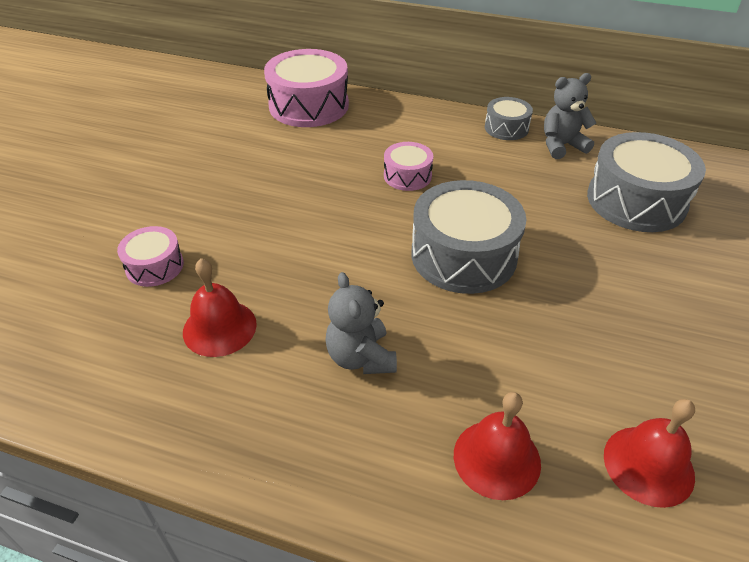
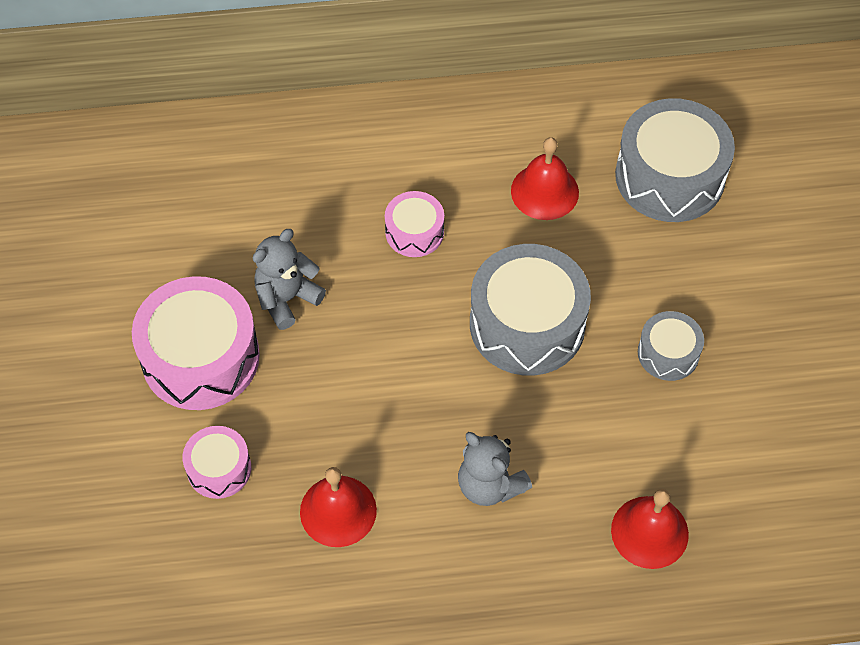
camera: 25 degrees left, 15 degrees up
(309, 105) = (230, 155): pink drum -> pink drum (200, 357)
(506, 128) = (489, 108): grey drum -> grey drum (668, 353)
(561, 146) = (563, 116): grey teddy bear -> grey teddy bear (287, 298)
(648, 465) = (767, 485): red bell -> red bell (544, 191)

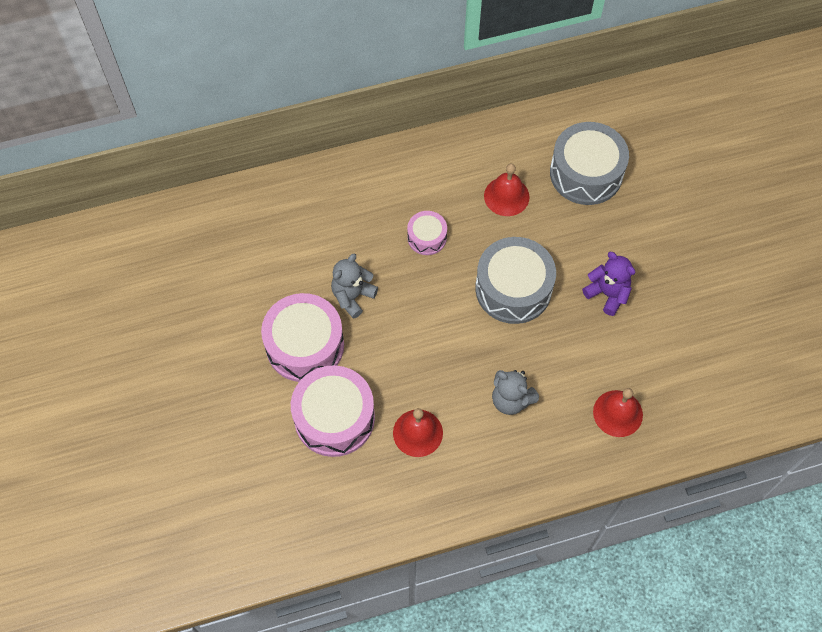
camera: 10 degrees left, 5 degrees up
(219, 468) = (334, 418): pink drum -> pink drum, size x1.90
(668, 353) = (607, 294): grey drum -> purple teddy bear

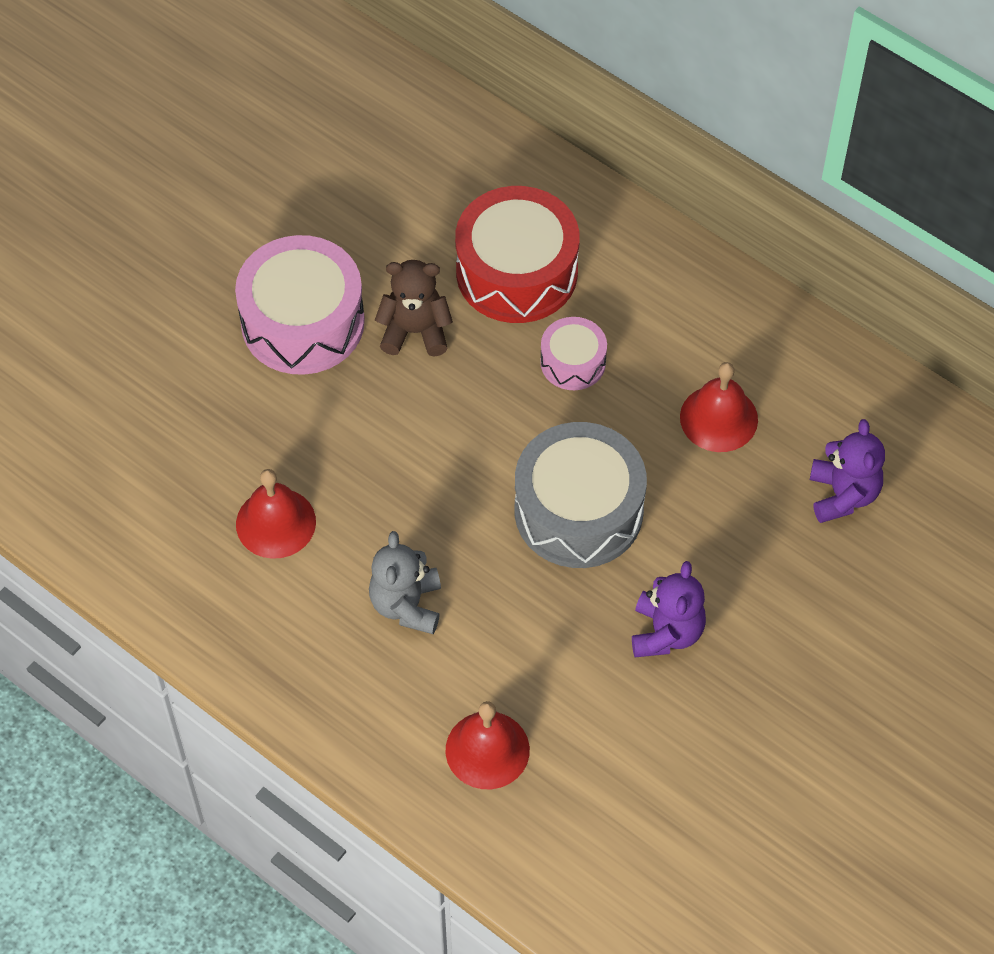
camera: 55 degrees right, 5 degrees down
(334, 418) = (226, 416): pink drum -> none
(353, 296) = (415, 331): grey teddy bear -> brown teddy bear
(354, 228) = (517, 272): none -> red drum
(586, 173) = (843, 495): grey drum -> purple teddy bear

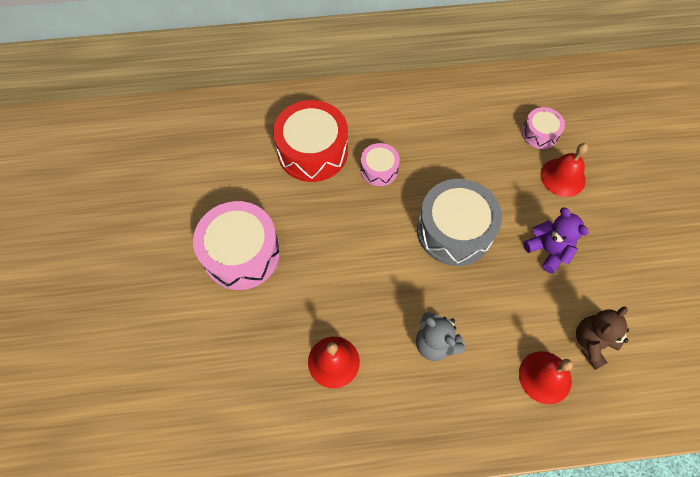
camera: 45 degrees left, 5 degrees up
(415, 331) = (298, 213): brown teddy bear -> brown teddy bear (592, 343)
(718, 418) = (461, 143): red bell -> red bell (562, 177)
(843, 495) = (540, 133): purple teddy bear -> pink drum

